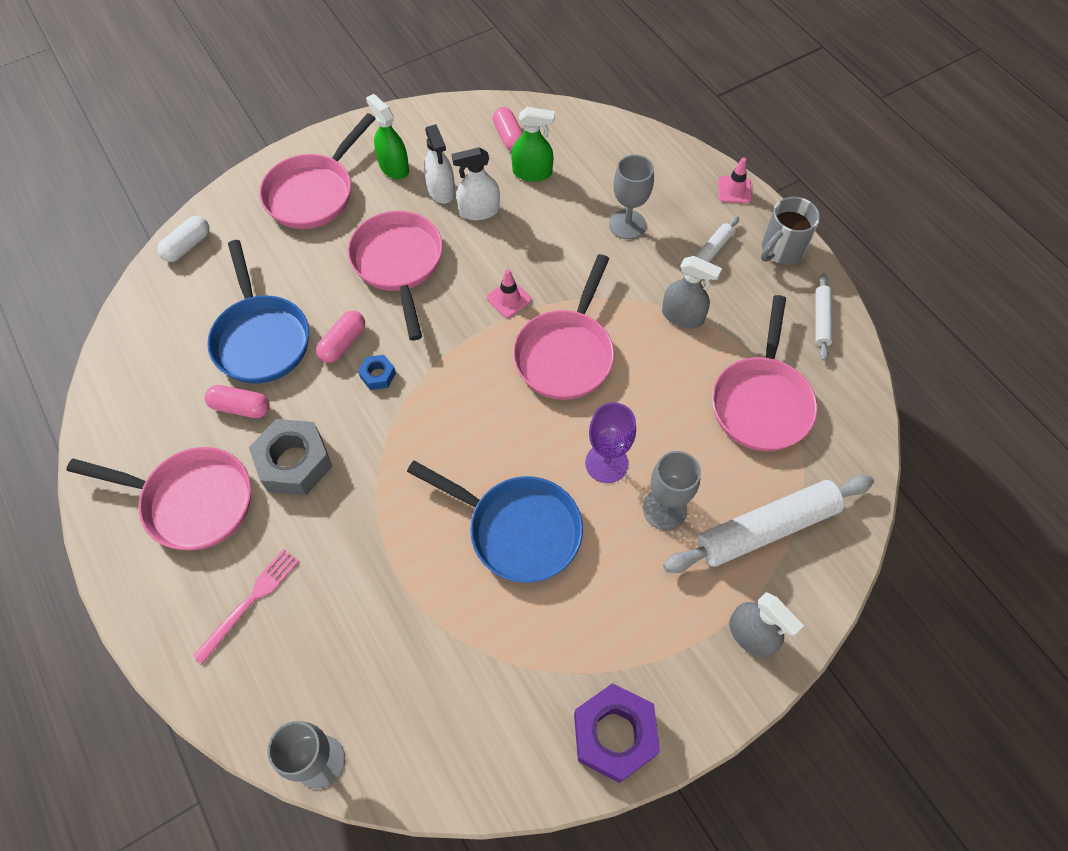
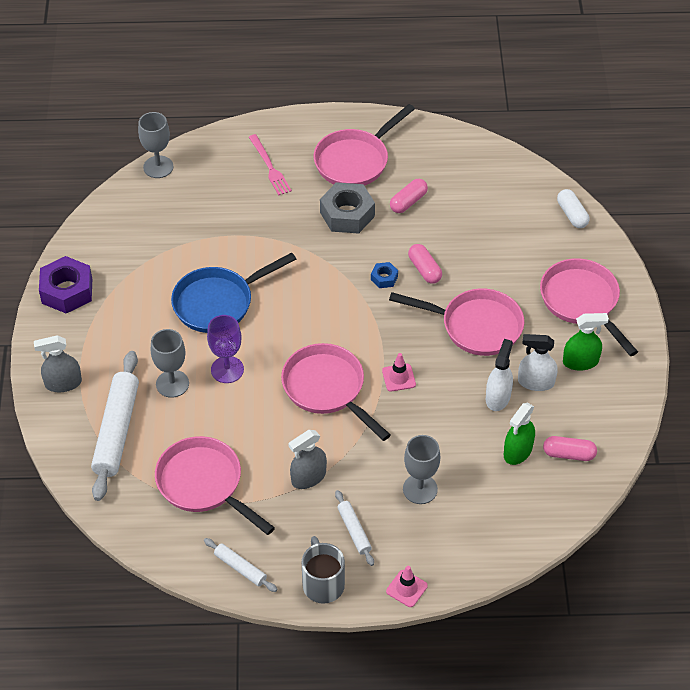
camera: 120 degrees right, 10 degrees down
(261, 338) = (458, 228): blue pan -> none

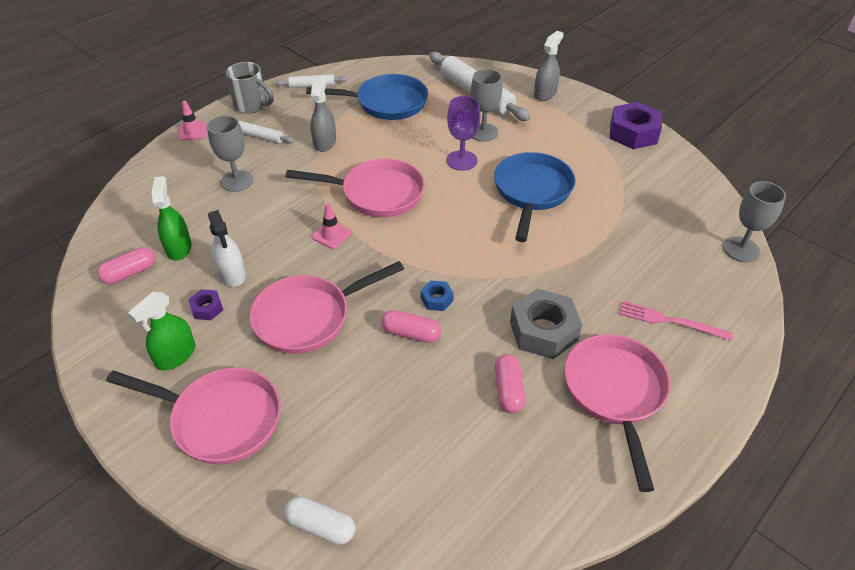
camera: 135 degrees right, 5 degrees down
(204, 484) = (386, 103): pink pan -> blue pan
(536, 382) = (207, 308): white spray bottle -> purple nut

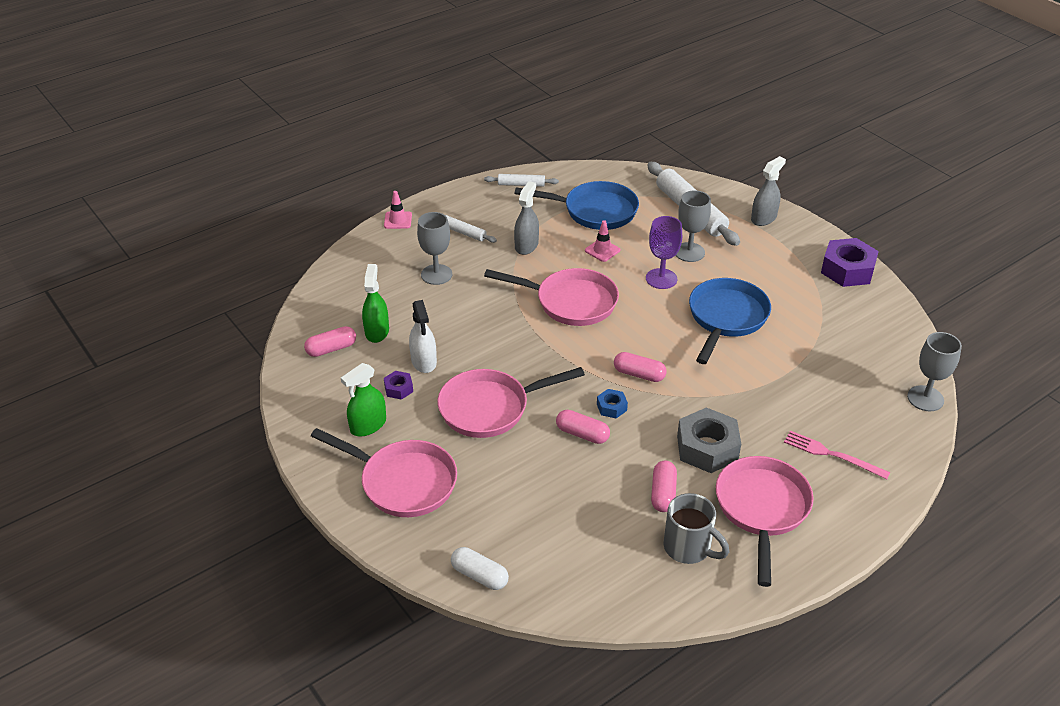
camera: 10 degrees right, 5 degrees down
(252, 105) = (458, 200): grey mug -> grey mug (689, 548)
(331, 235) = (521, 336): pink traffic cone -> pink traffic cone (602, 250)
(458, 260) = (639, 374): none -> pink capsule

